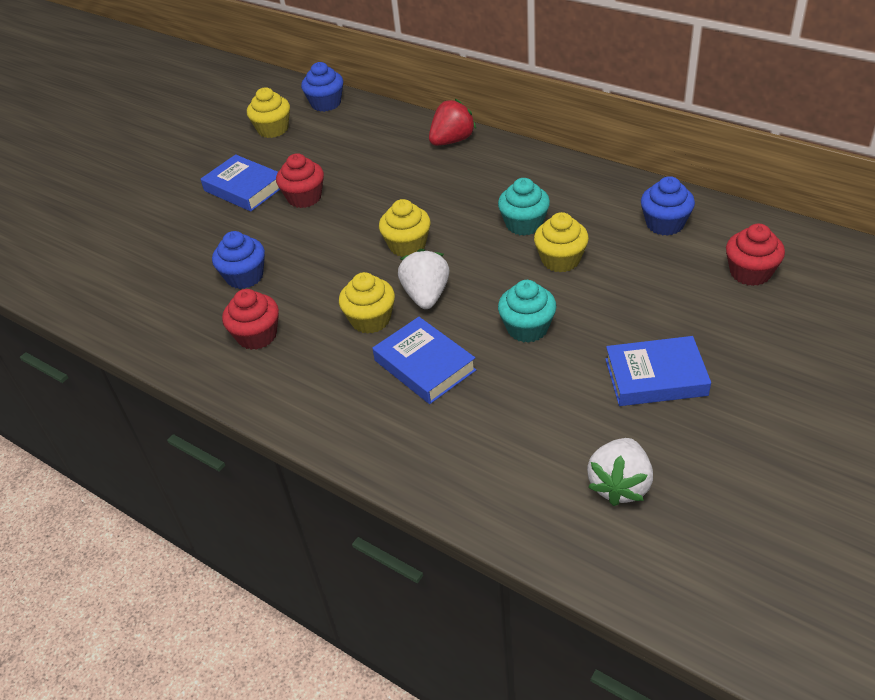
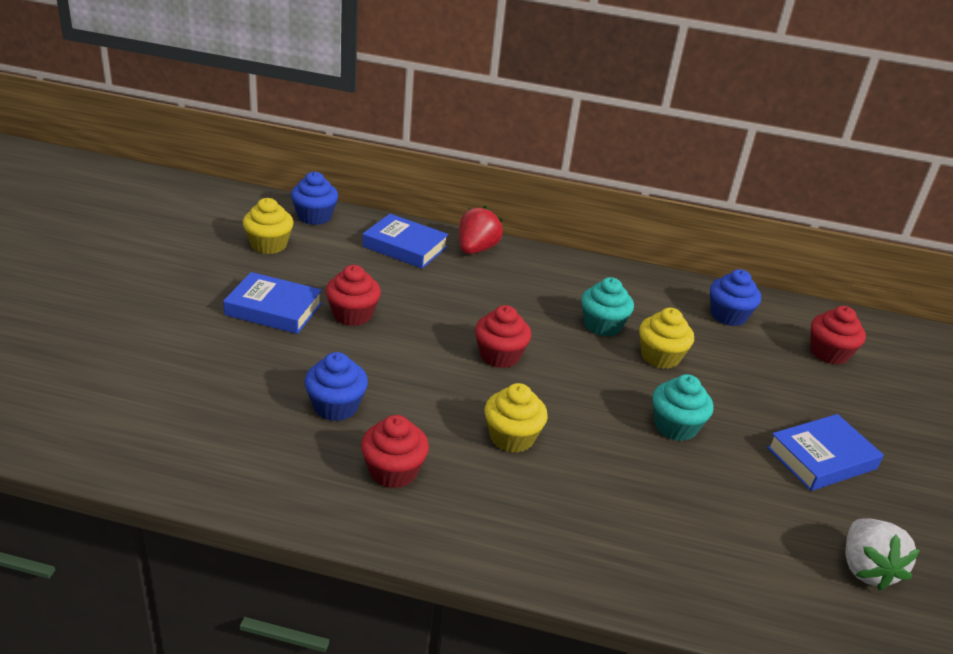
camera: 30 degrees left, 10 degrees down
(407, 245) = (499, 356): yellow cupcake -> red cupcake
(424, 365) = (601, 478): blue book -> blue book (405, 247)
(426, 295) = (553, 405): white strawberry -> none

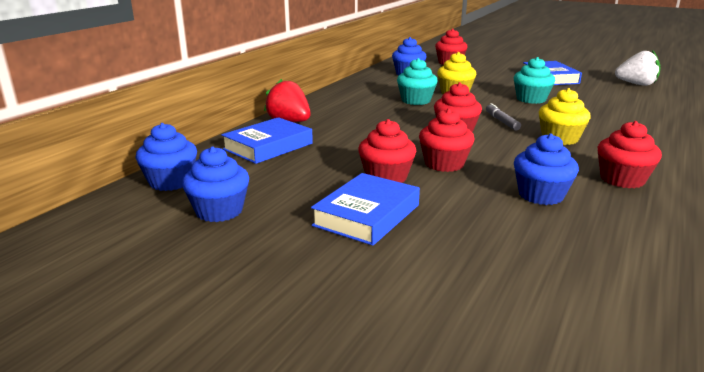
camera: 70 degrees left, 10 degrees down
(269, 245) = (219, 211): yellow cupcake -> blue cupcake
(396, 348) = (444, 164): none -> red cupcake
(555, 393) = (501, 121): none -> grey marker

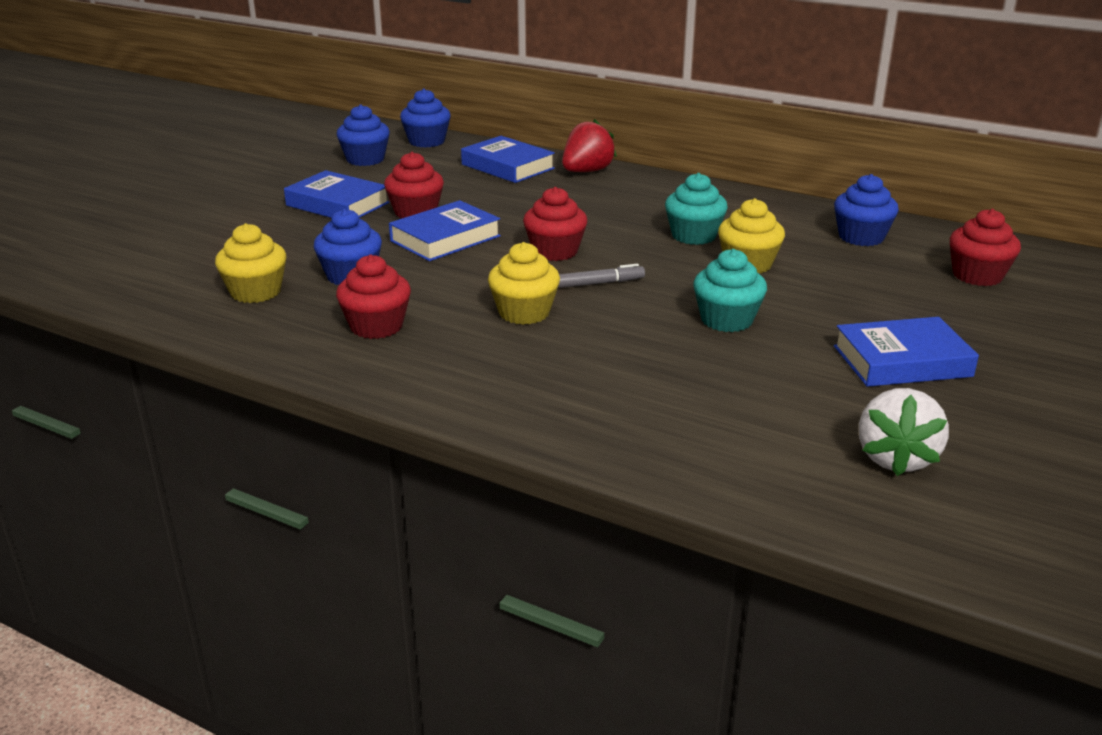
camera: 90 degrees right, 5 degrees up
(444, 164) = (445, 238): red cupcake -> blue book
(606, 235) = (256, 292): none -> yellow cupcake

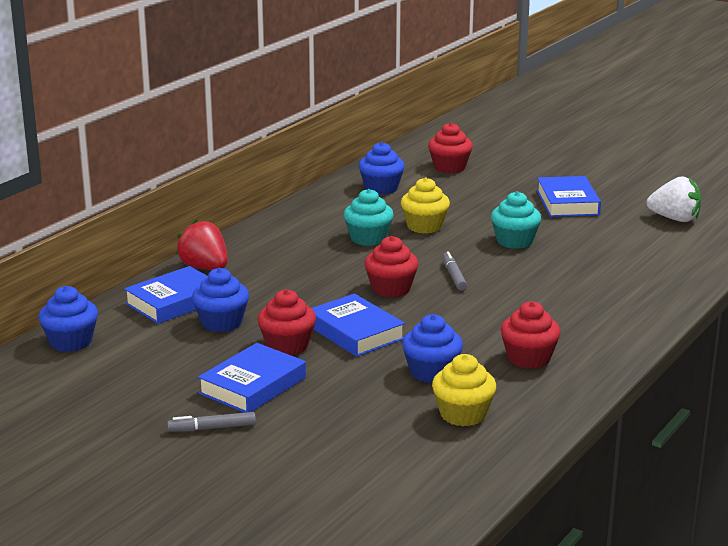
camera: 85 degrees left, 5 degrees down
(265, 195) = (212, 428): none -> grey marker
(365, 159) = (116, 375): blue cupcake -> blue cupcake (221, 322)
(524, 312) = (504, 304): yellow cupcake -> none

